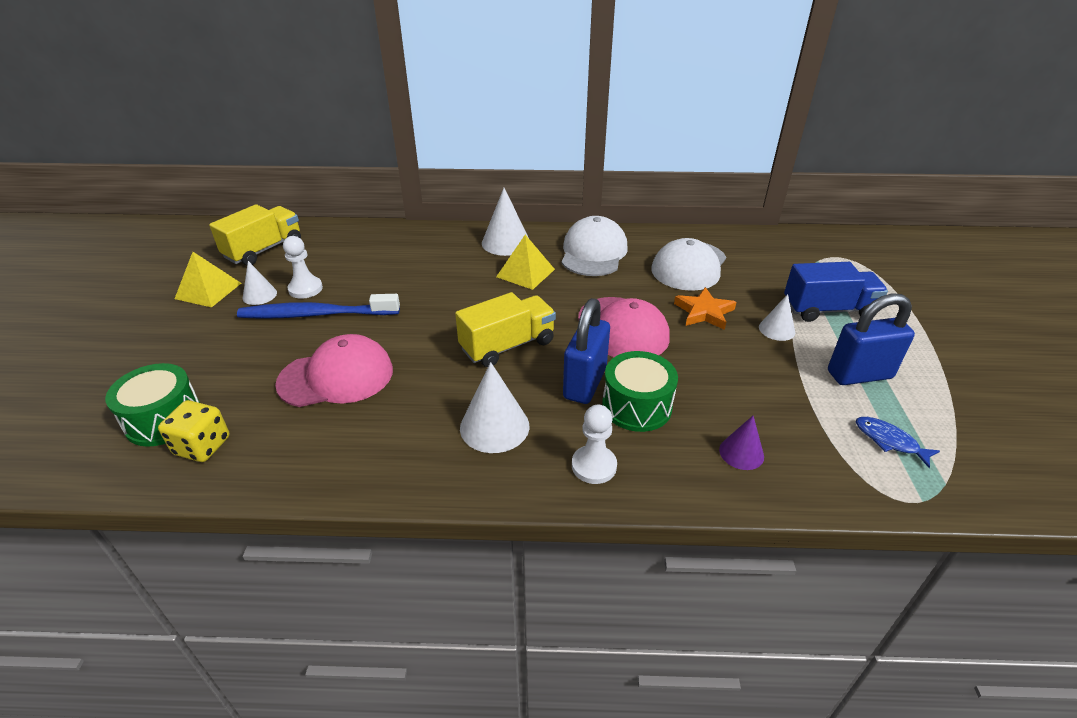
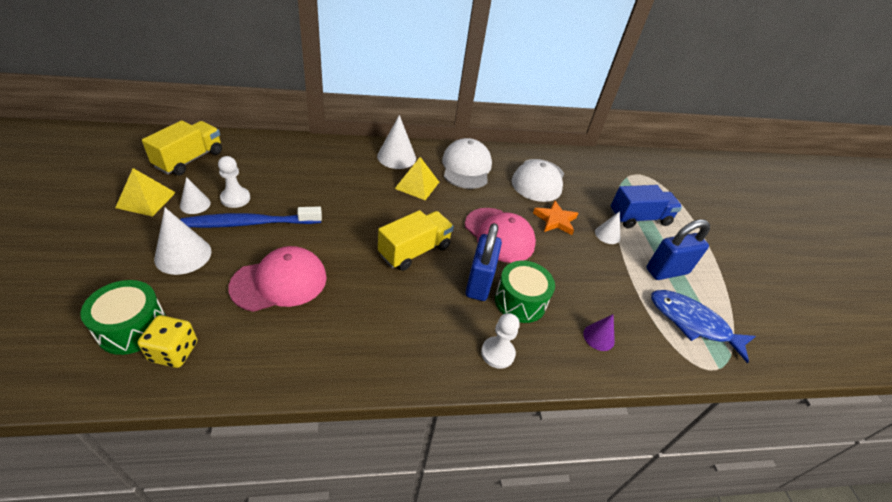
camera: 15 degrees left, 5 degrees up
(494, 426) = (417, 323): white cone -> white cone (183, 255)
(889, 441) = (693, 323): blue fish -> blue fish, size x1.89

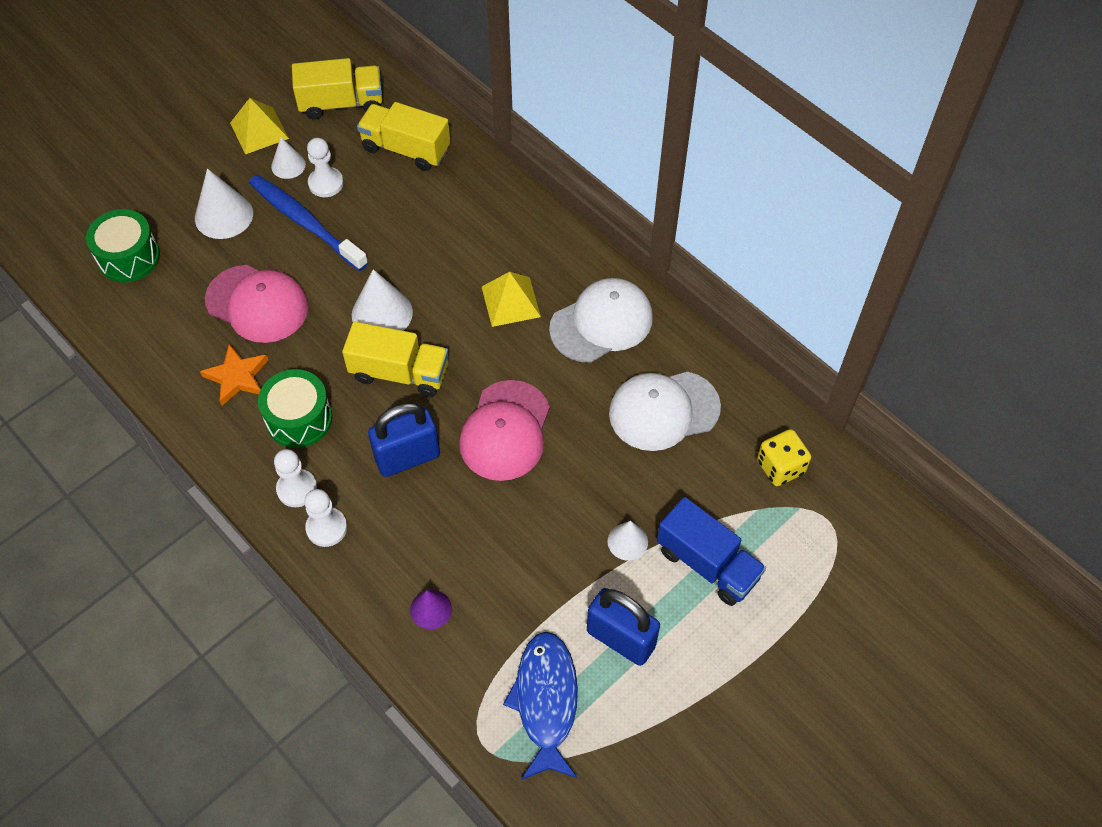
camera: 60 degrees right, 15 degrees up
(174, 352) = (130, 301): yellow dice -> yellow dice (780, 467)
(263, 158) = (406, 149): none -> yellow truck
(396, 157) = (542, 247): white cone -> white cone (382, 313)
(452, 351) = (297, 489): none -> white pawn
(520, 301) = (416, 509): green drum -> green drum (299, 418)
(555, 220) = (595, 471): orange star -> orange star (237, 377)

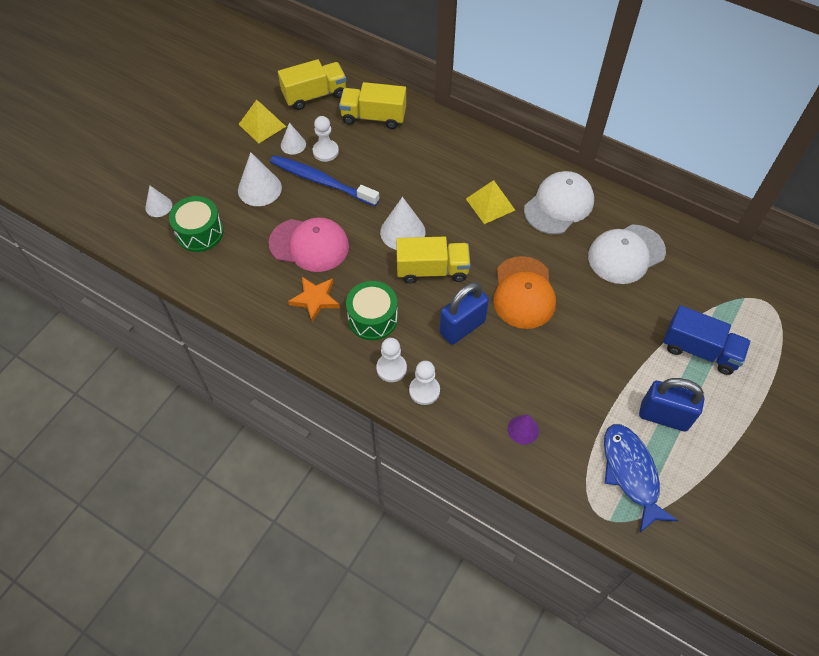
camera: 15 degrees left, 0 degrees up
(505, 431) = (523, 293): pink cap -> orange cap
(627, 541) = (640, 348): white cone -> white cone (158, 206)
(780, 467) = (720, 274): yellow dice -> none

